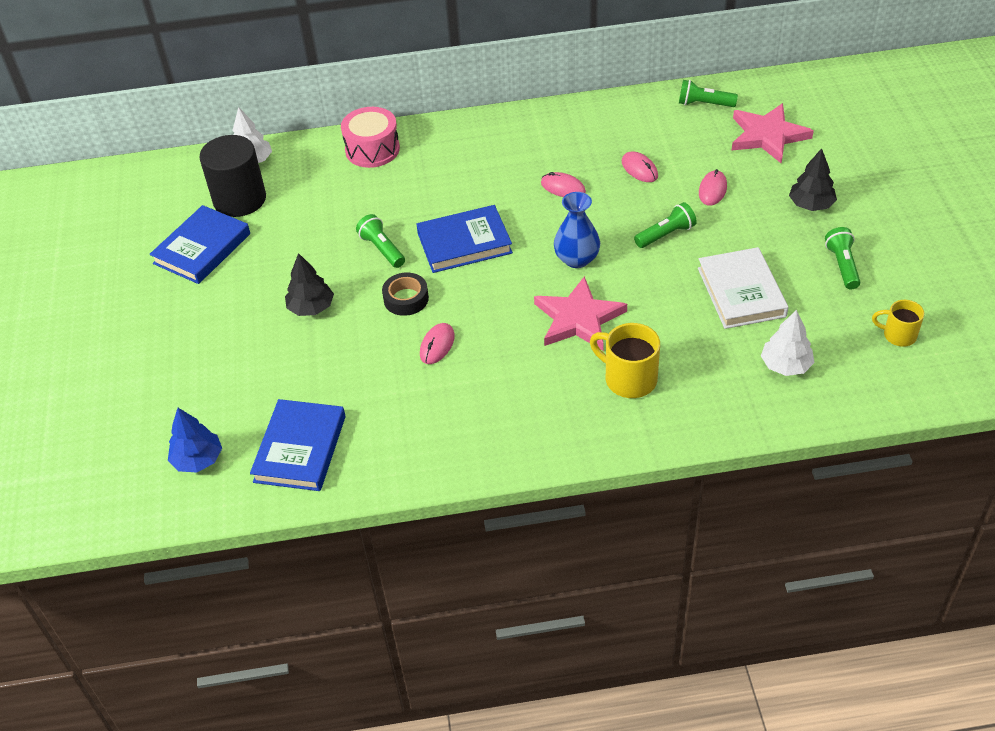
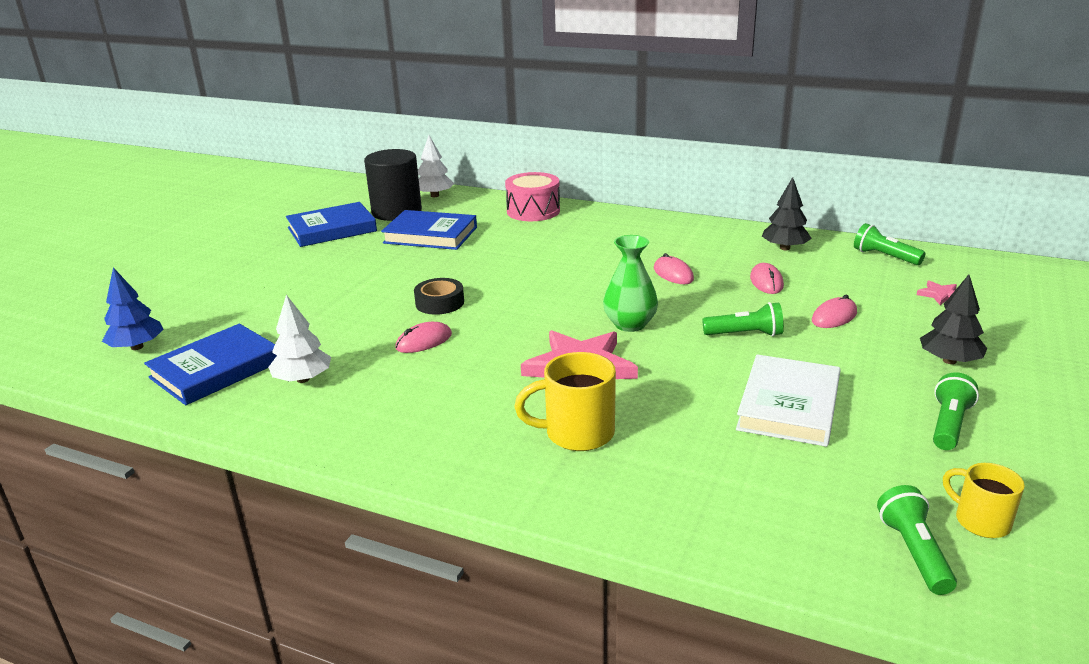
camera: 30 degrees right, 20 degrees down
(311, 307) = (358, 284): black tree -> black tree (785, 248)
(382, 249) = (462, 267): green flashlight -> green flashlight (913, 552)
(464, 243) = (537, 283): blue book -> blue book (430, 235)
(577, 259) = (630, 324): blue vase -> green vase
(628, 379) = (577, 433): yellow mug -> yellow mug turned 75 degrees counterclockwise
(767, 136) = (940, 295): pink star -> pink star, size x0.44
(785, 365) = (783, 492): white tree -> white tree (303, 379)

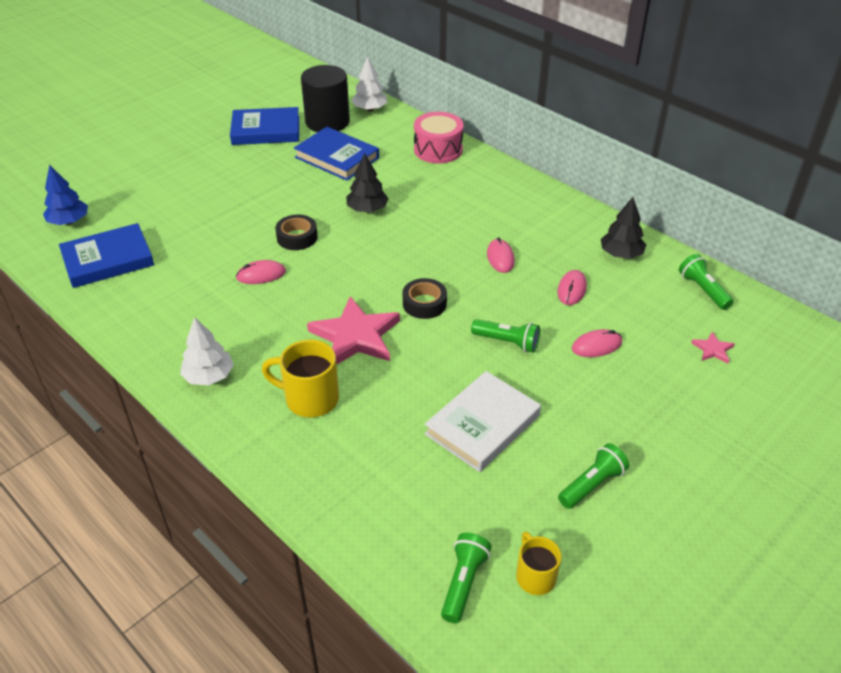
camera: 20 degrees right, 15 degrees up
(303, 379) = (158, 287): white tree -> white tree (209, 376)
(630, 324) = (424, 303): green vase -> black tape
(949, 361) = (652, 422): black tree -> black tree (367, 209)

